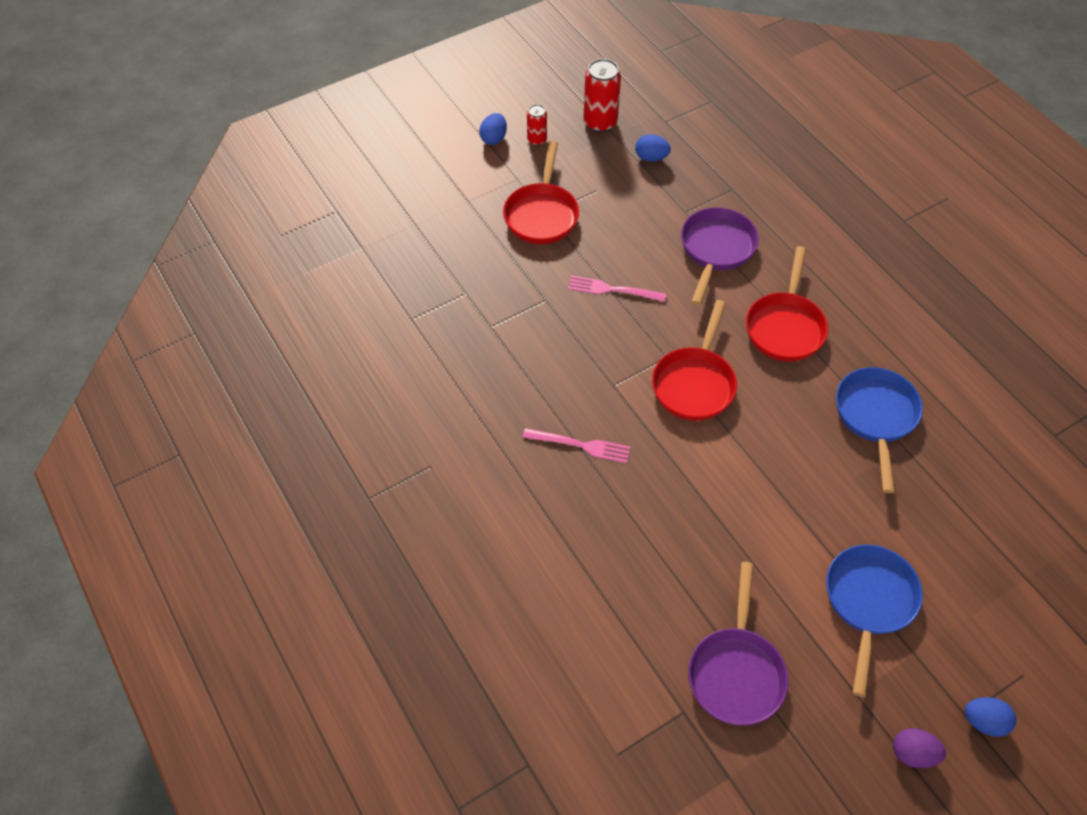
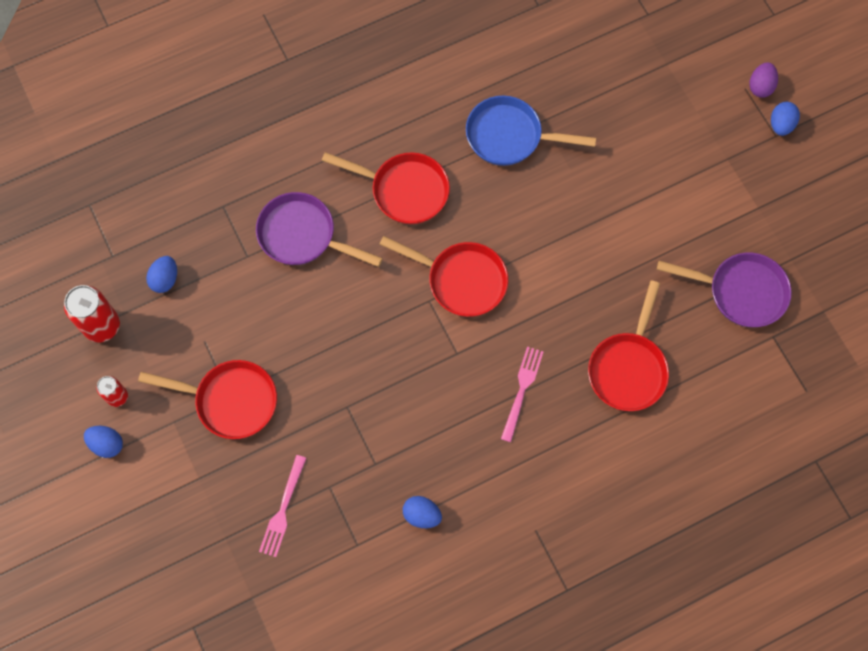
camera: 85 degrees left, 15 degrees up
(442, 367) = (422, 515): none -> blue egg
(612, 290) = (341, 341): pink fork -> pink fork (283, 510)
(619, 548) = (628, 368): none -> red pan
(868, 602) = (684, 181): blue pan -> none
(913, 754) = (805, 179): purple egg -> purple egg (760, 87)

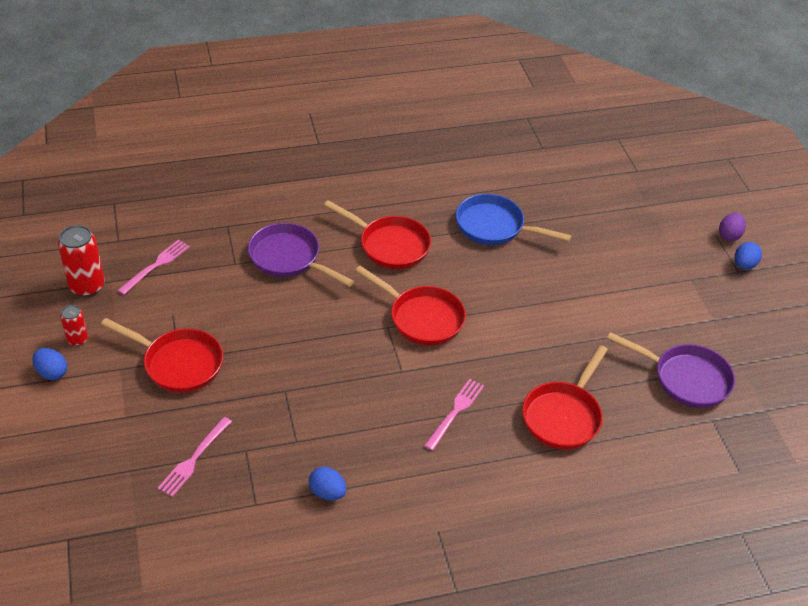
camera: 10 degrees right, 25 degrees down
(165, 279) = (156, 265): blue egg -> pink fork

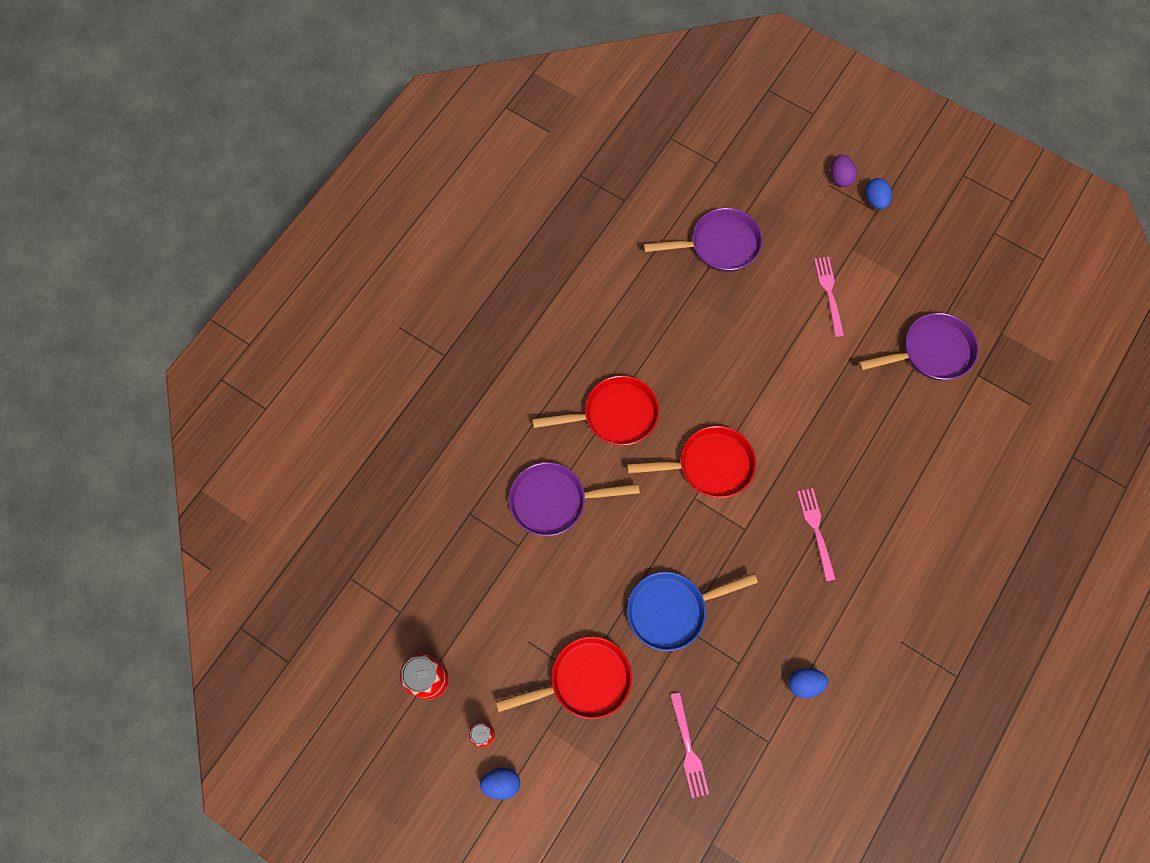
camera: 40 degrees left, 25 degrees up
(156, 265) = (460, 606): pink fork -> pink fork (829, 292)
(494, 227) = (671, 322): blue pan -> blue pan (672, 610)
(563, 416) = (886, 463): red pan -> none
(584, 211) = (719, 245): none -> purple pan

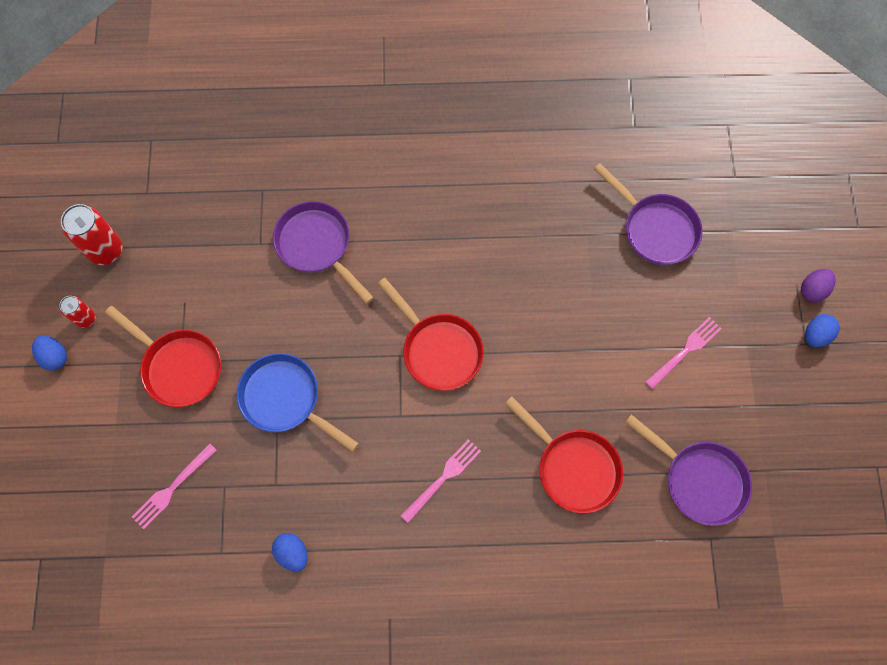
camera: 55 degrees right, 0 degrees up
(614, 415) = (428, 244): red pan -> red pan (573, 467)

